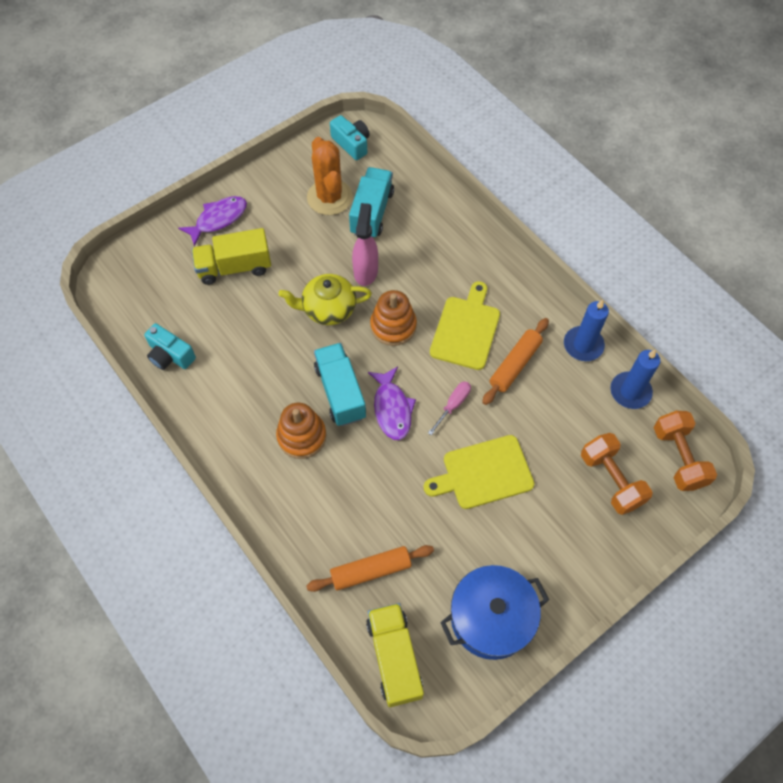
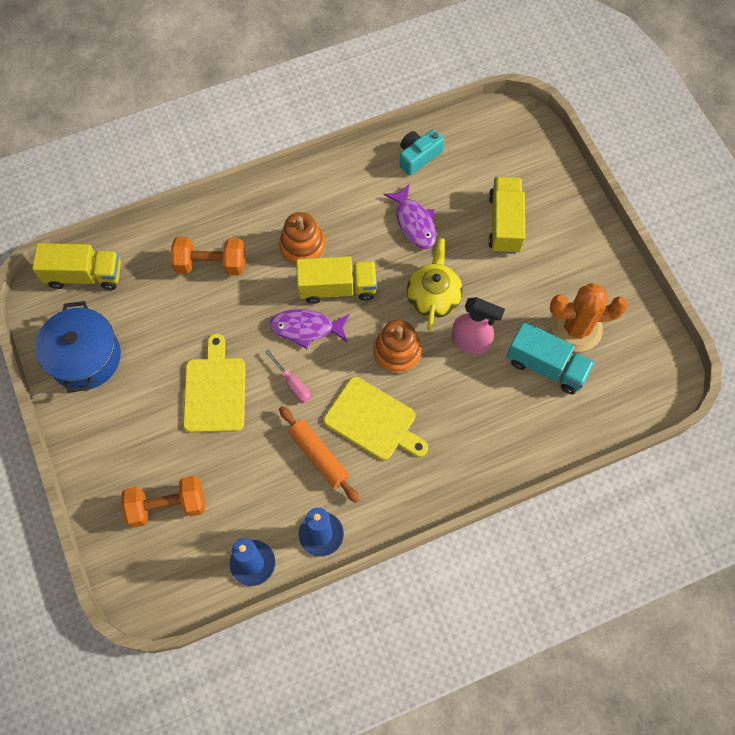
camera: 105 degrees right, 5 degrees up
(218, 219) = (568, 218): purple fish -> purple fish (414, 222)
(340, 392) = (337, 288): turquoise truck -> yellow truck
(351, 144) = (650, 368): turquoise camera -> none
(371, 570) = (161, 274): orange rolling pin -> none
(678, 457) = (166, 583): orange dumbbell -> orange dumbbell (211, 264)

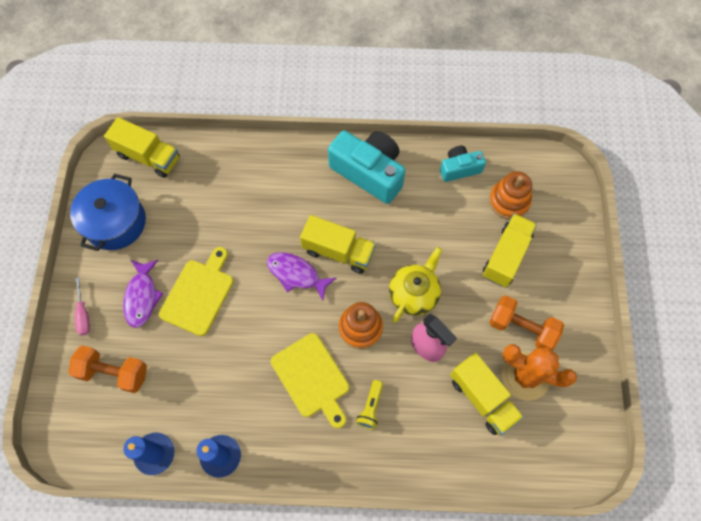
camera: 25 degrees right, 0 degrees up
(211, 264) = (248, 189): orange dumbbell -> orange dumbbell (522, 328)
(293, 384) = (262, 317): pink screwdriver -> pink screwdriver (83, 315)
(302, 247) = (327, 205): orange stacking toy -> orange stacking toy (509, 201)
(319, 456) = (252, 387): orange rolling pin -> none
(329, 197) = (369, 172): none -> turquoise camera
(414, 222) = (429, 223): purple fish -> purple fish (142, 297)
(445, 422) = (371, 407): none -> yellow flashlight
(546, 366) = (482, 398): turquoise truck -> yellow truck

